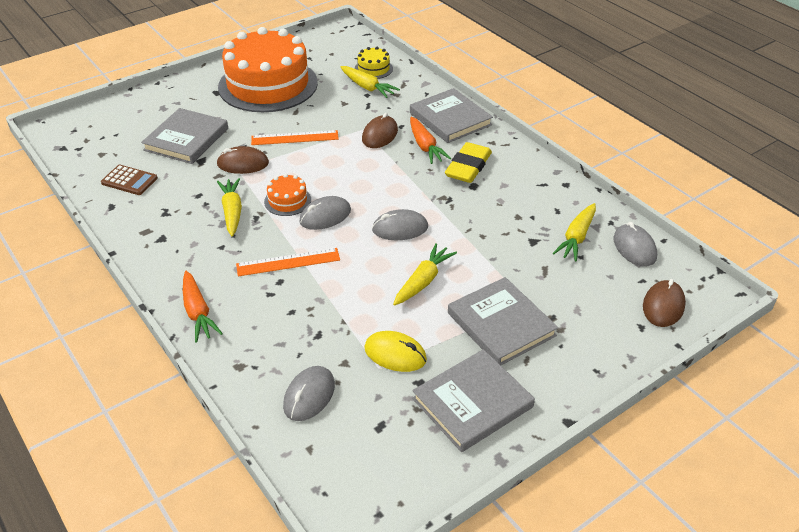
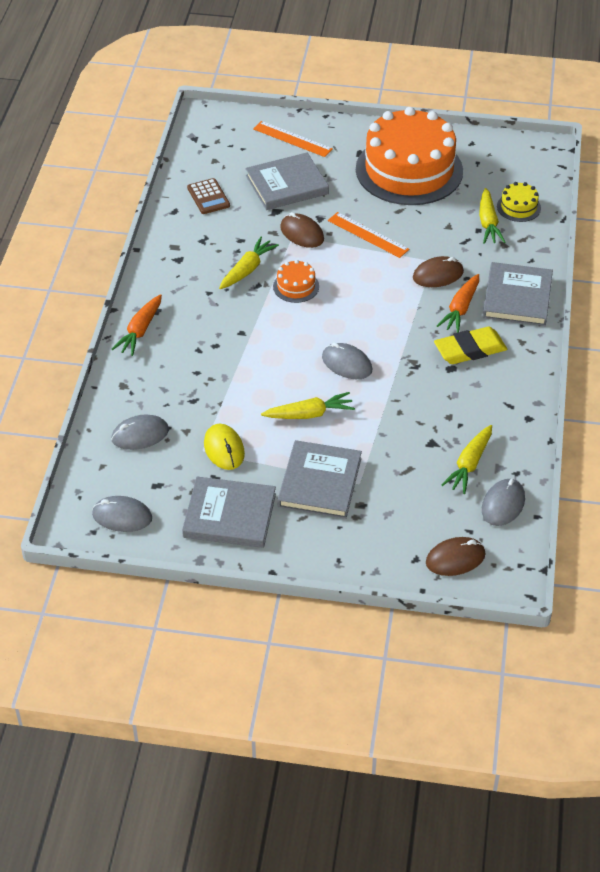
camera: 45 degrees right, 5 degrees up
(288, 262) = (237, 335): orange ruler -> orange ruler (292, 139)
(325, 216) = (306, 317): grey mouse -> grey mouse (122, 516)
(576, 238) = (469, 464): yellow carrot -> yellow carrot turned 45 degrees counterclockwise

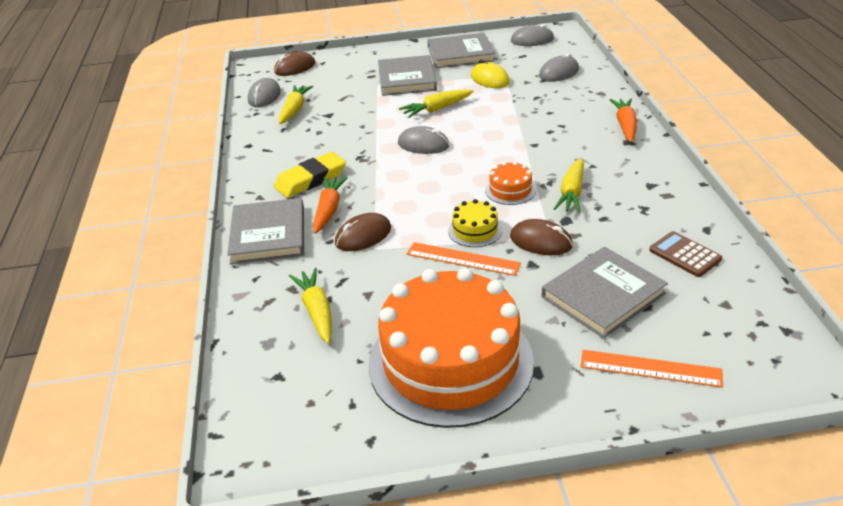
camera: 165 degrees right, 10 degrees down
(518, 207) = (278, 344): yellow cake -> yellow cake (475, 230)

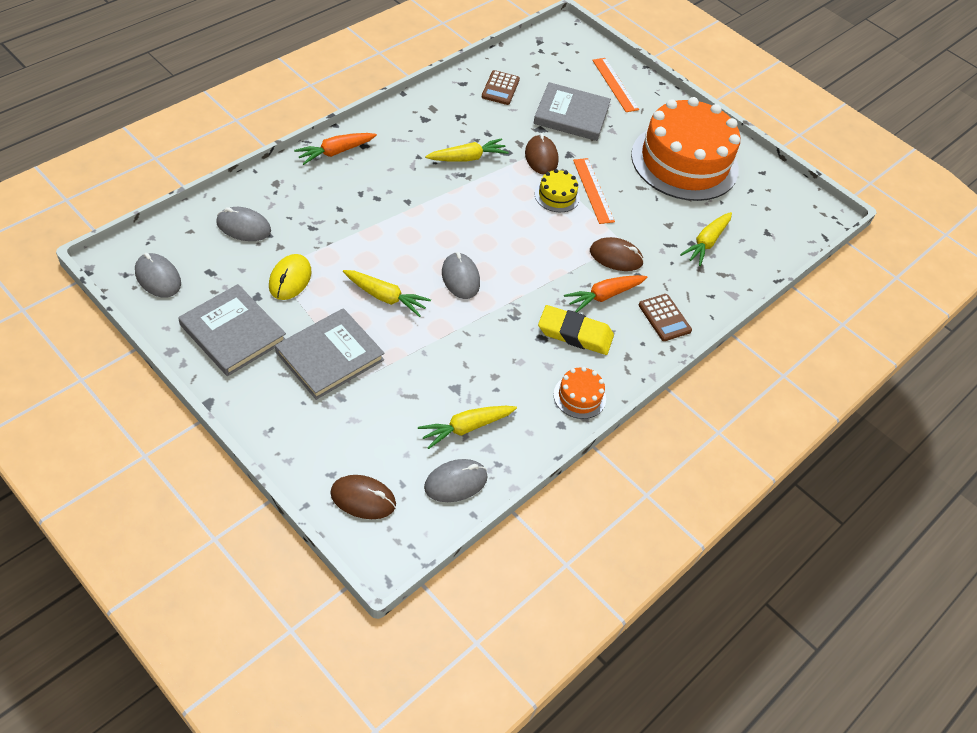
camera: 135 degrees left, 15 degrees up
(268, 234) = (664, 318): grey book -> brown calculator
(510, 190) = (490, 193): orange cake -> orange cake (579, 396)

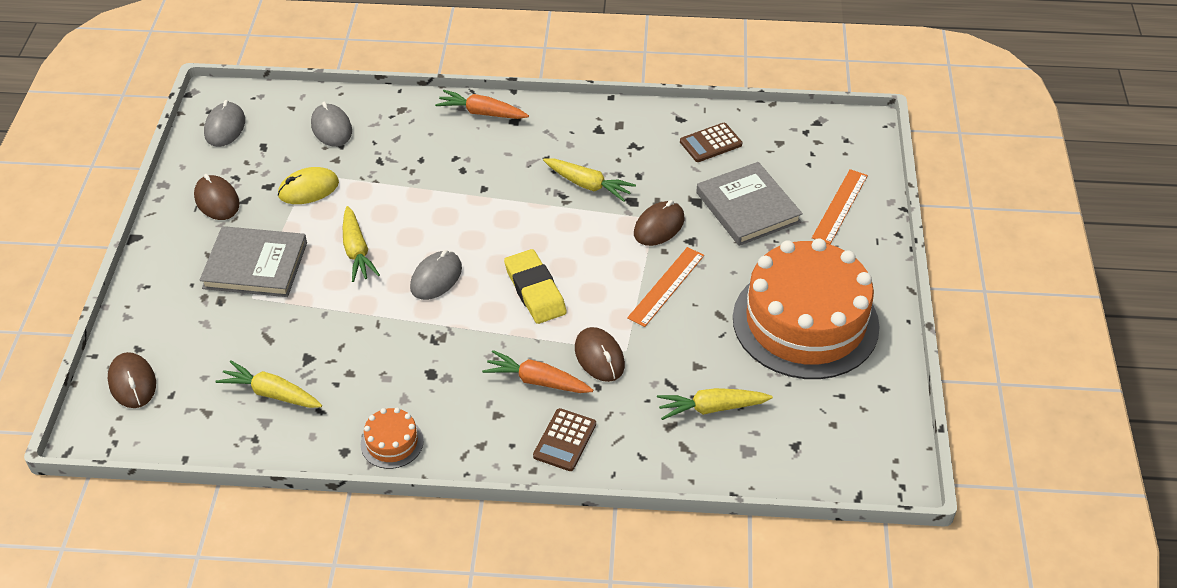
camera: 55 degrees right, 5 degrees down
(233, 333) = (217, 200): grey book -> brown mouse
(455, 482) = (206, 426): grey mouse -> none
(557, 196) = (623, 268): yellow cake -> none
(575, 334) = (464, 391): yellow eraser -> yellow eraser (535, 290)

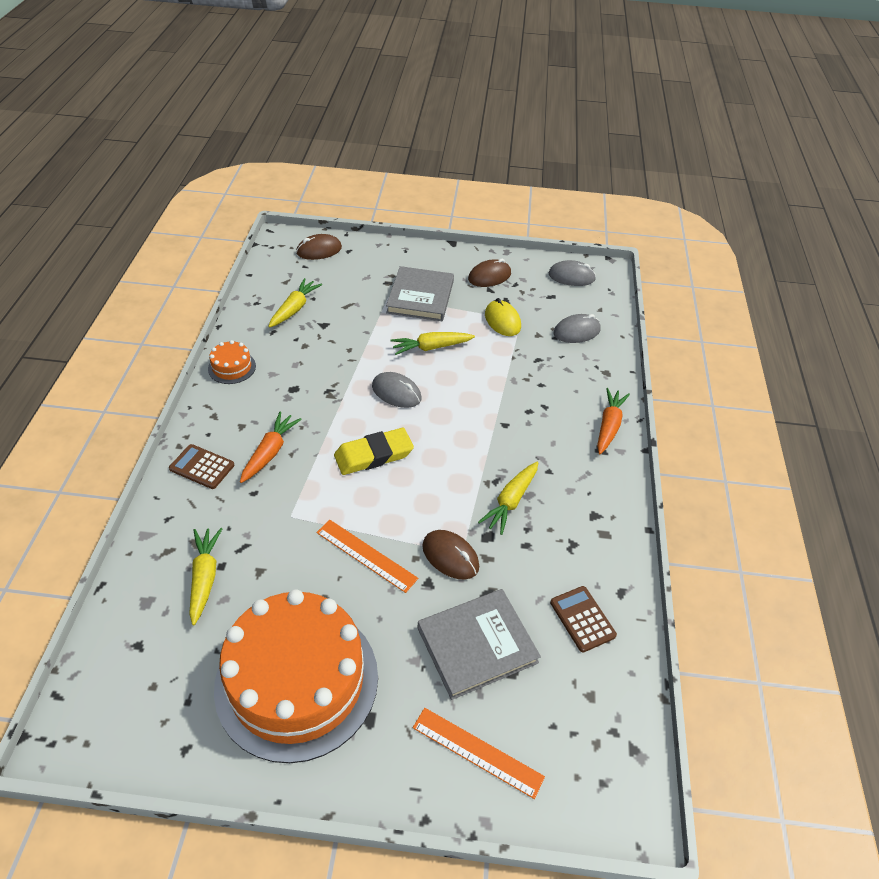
camera: 90 degrees right, 0 degrees up
(599, 357) = (287, 496): brown mouse -> none

